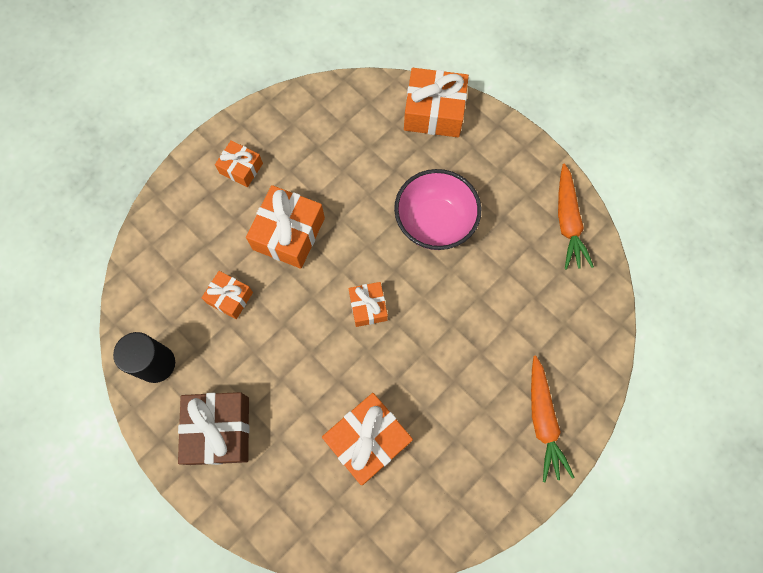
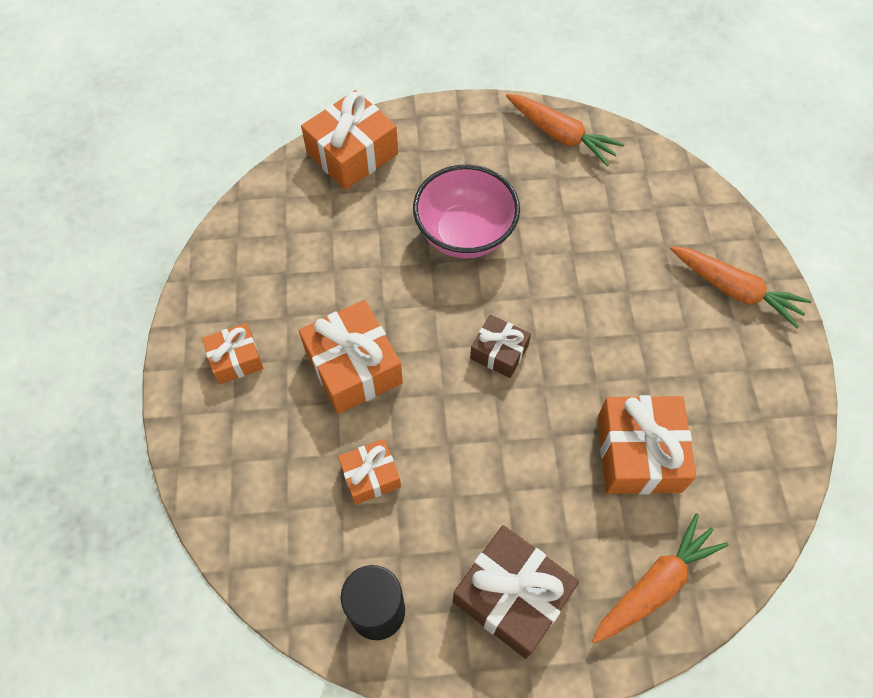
camera: 50 degrees left, 10 degrees down
(289, 508) = (655, 585): none -> orange carrot
(368, 307) = (499, 352): orange gift -> brown gift

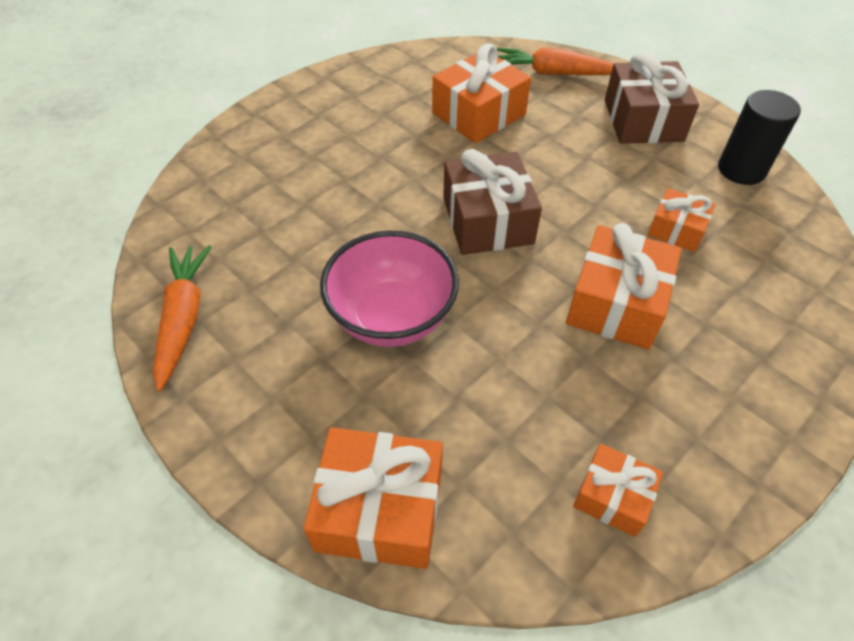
camera: 130 degrees left, 10 degrees down
(236, 359) = (726, 400): orange gift -> orange gift (613, 497)
(499, 352) = (487, 220): brown gift -> brown gift, size x1.72
(734, 290) = (284, 127): orange carrot -> none

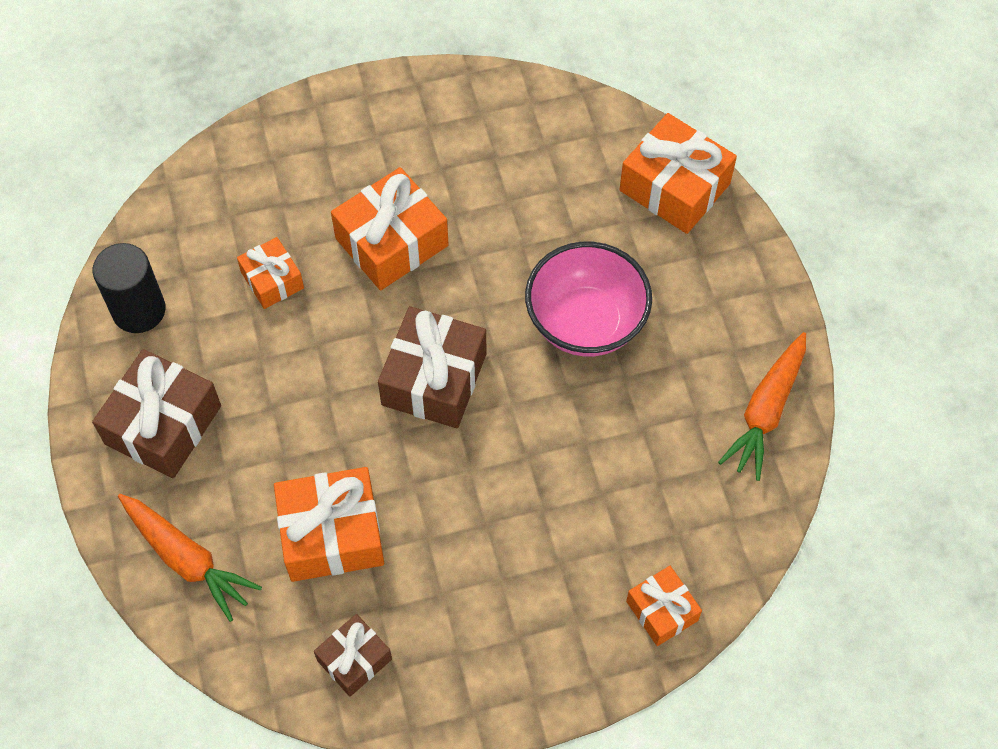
camera: 150 degrees left, 10 degrees up
(413, 72) = (354, 660): none -> brown gift
(613, 497) = (516, 121): orange gift -> orange gift (662, 611)

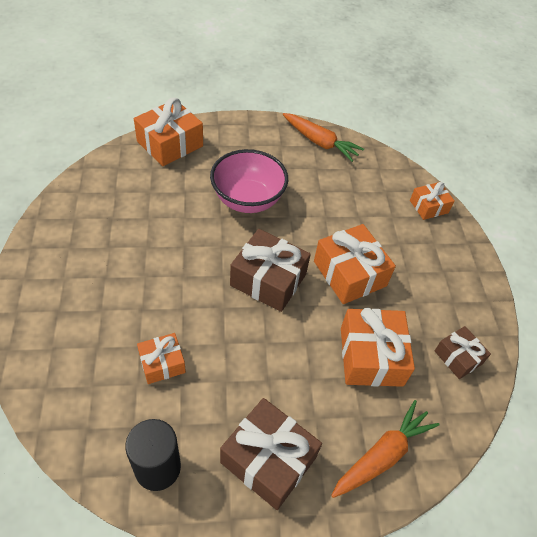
camera: 85 degrees left, 10 degrees down
(392, 242) = (156, 284): orange gift -> orange gift (350, 273)

